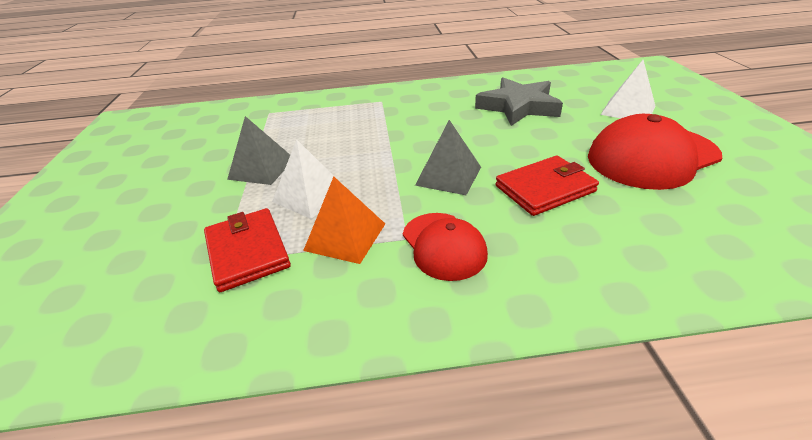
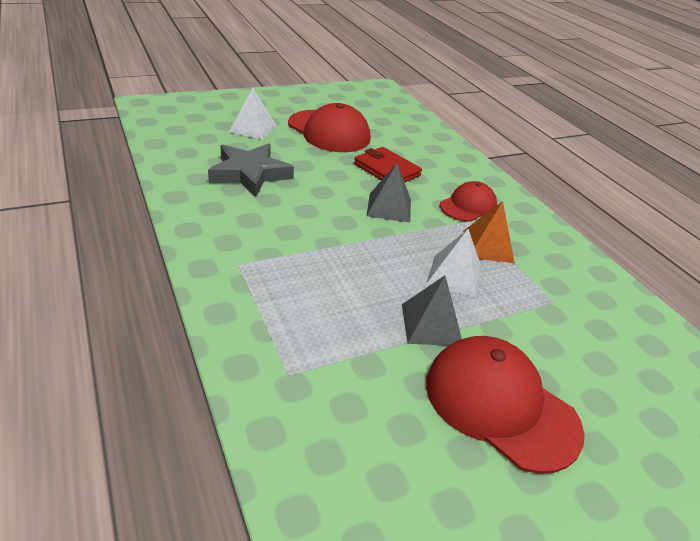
camera: 115 degrees left, 0 degrees up
(164, 182) = (500, 405): none -> red cap
(247, 251) = (536, 291): red wallet -> none

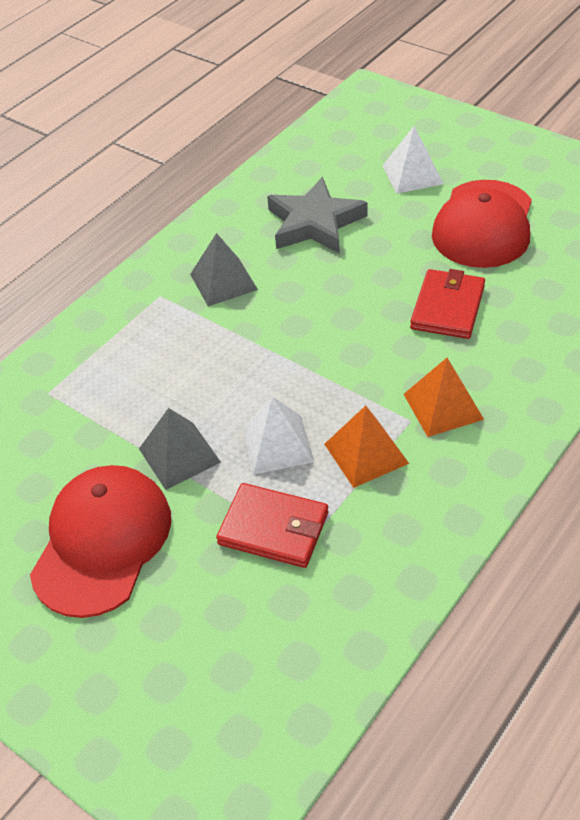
camera: 70 degrees right, 10 degrees up
(389, 207) = (362, 344): grey pyramid -> grey pyramid (223, 281)
(468, 206) = (443, 406): red cap -> orange pyramid
(532, 309) = (274, 528): none -> red wallet

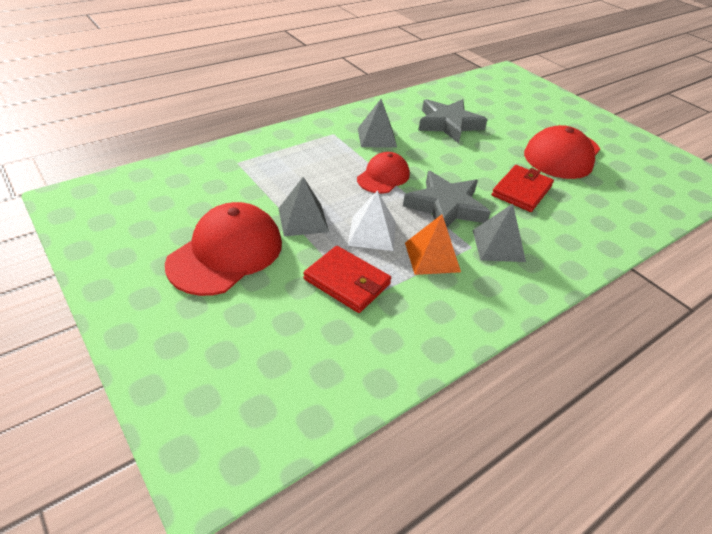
camera: 10 degrees right, 5 degrees down
(258, 347) = (383, 176): none -> red cap
(357, 368) = (446, 206): none -> grey star
(412, 174) = (522, 117): white pyramid -> none
(443, 406) = (498, 245): orange pyramid -> grey pyramid

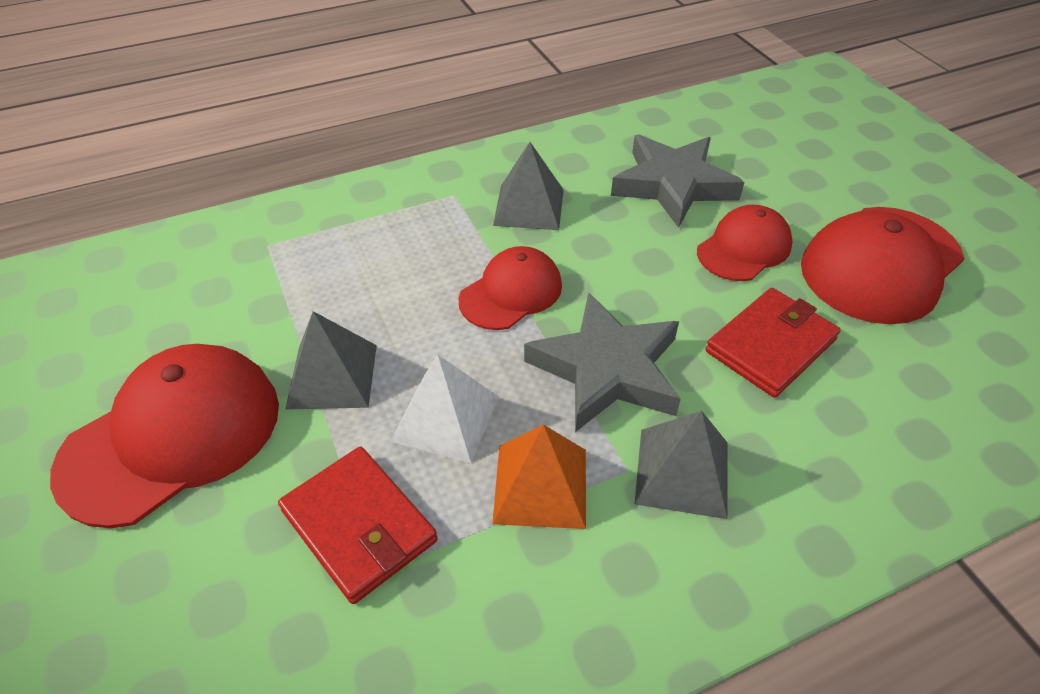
camera: 15 degrees right, 5 degrees up
(494, 150) = (744, 248): none -> red cap

